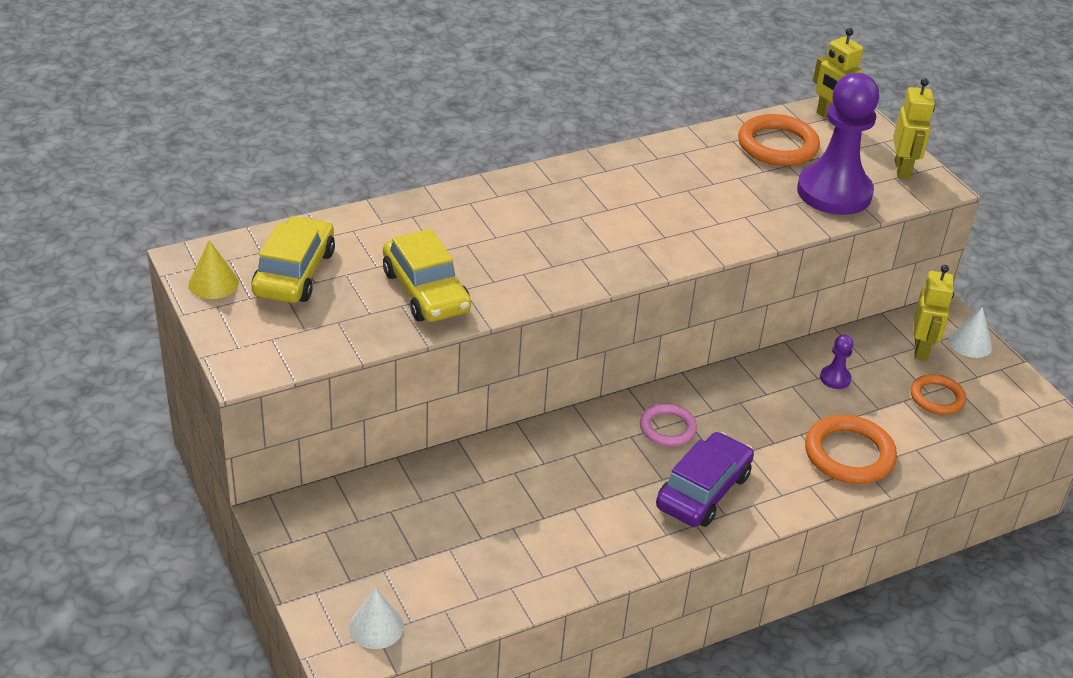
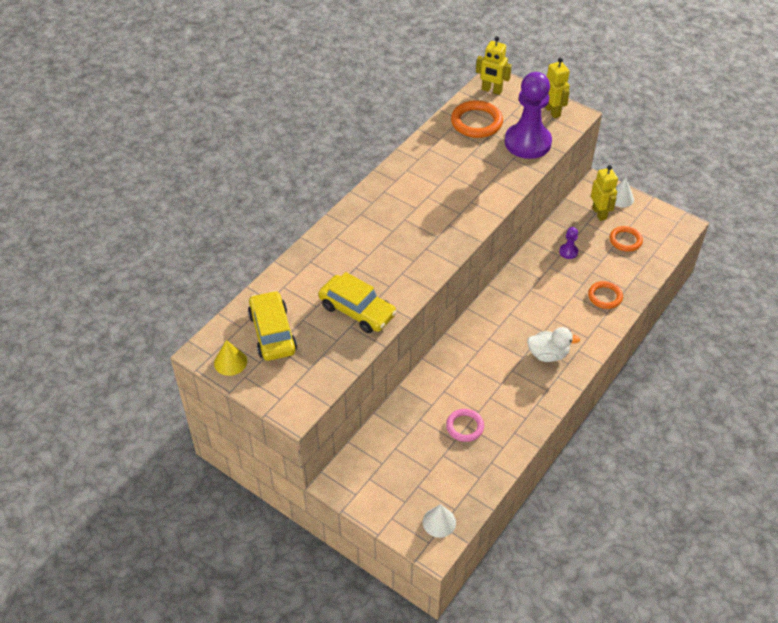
camera: 25 degrees left, 10 degrees up
(667, 428) = (504, 324): pink ring -> pink ring (465, 427)
(703, 491) = (548, 354): purple car -> white duck
(849, 454) = (605, 296): orange ring -> orange ring, size x0.63

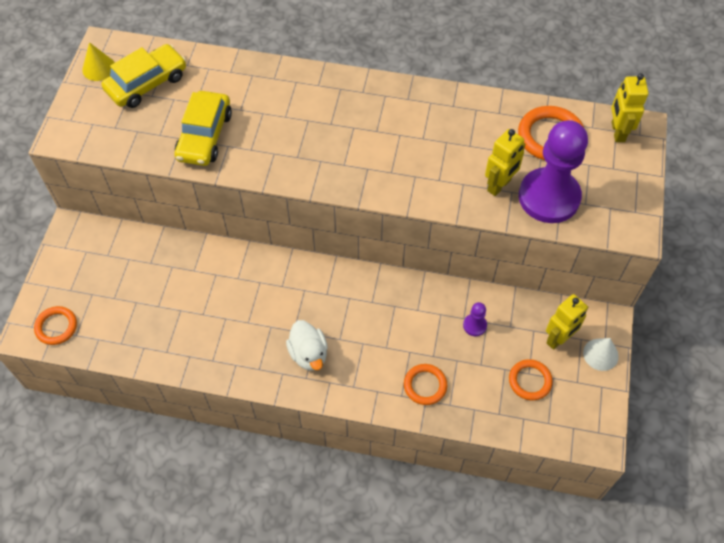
camera: 65 degrees right, 10 degrees up
(439, 522) = (56, 327): white cone -> orange ring
(465, 427) = (178, 308): pink ring -> none
(552, 111) = (623, 204): yellow robot -> yellow robot (499, 185)

